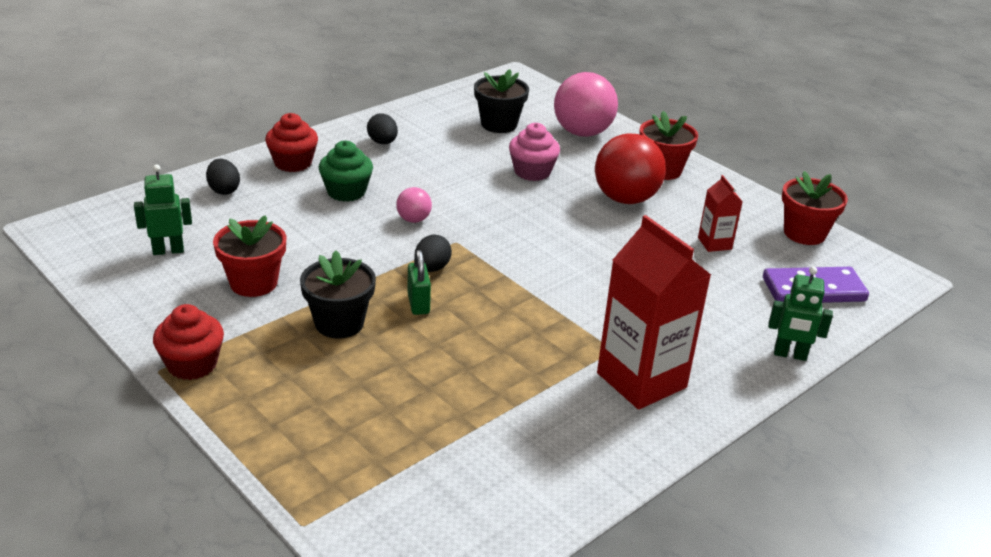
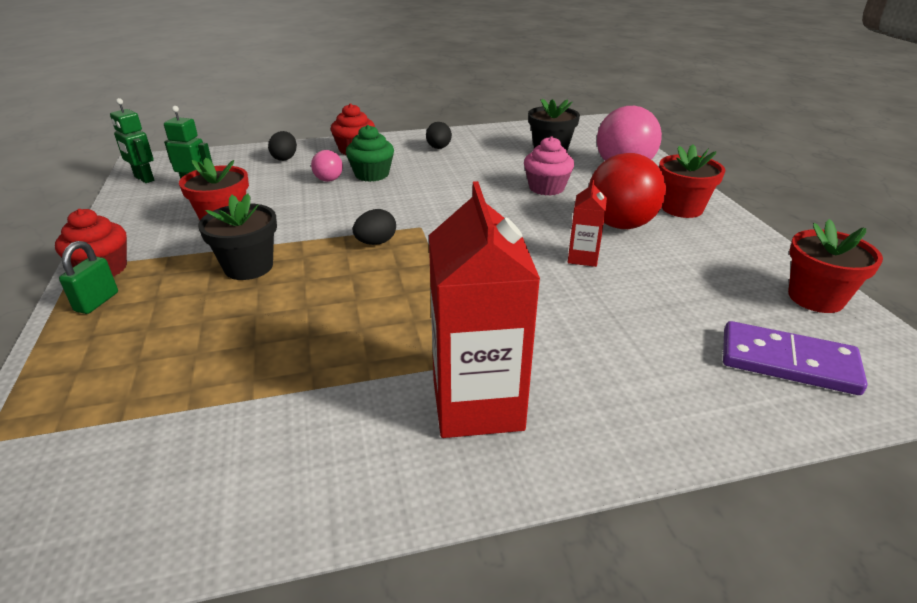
camera: 30 degrees right, 0 degrees up
(413, 219) = (403, 203): pink ball -> pink ball (329, 180)
(418, 304) = (331, 268): green padlock -> green padlock (97, 302)
(714, 243) = (689, 284): red carton -> red carton (583, 258)
(790, 355) = (698, 433): green robot -> green robot (144, 179)

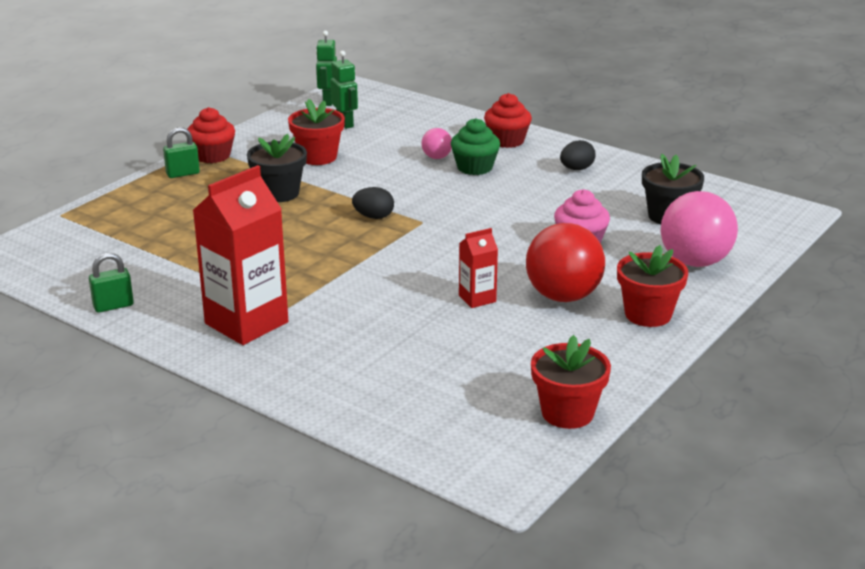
camera: 50 degrees right, 5 degrees down
(285, 158) = (443, 125): black egg -> none
(294, 504) = (113, 306): none -> green padlock
(788, 362) = (444, 418): purple domino -> none

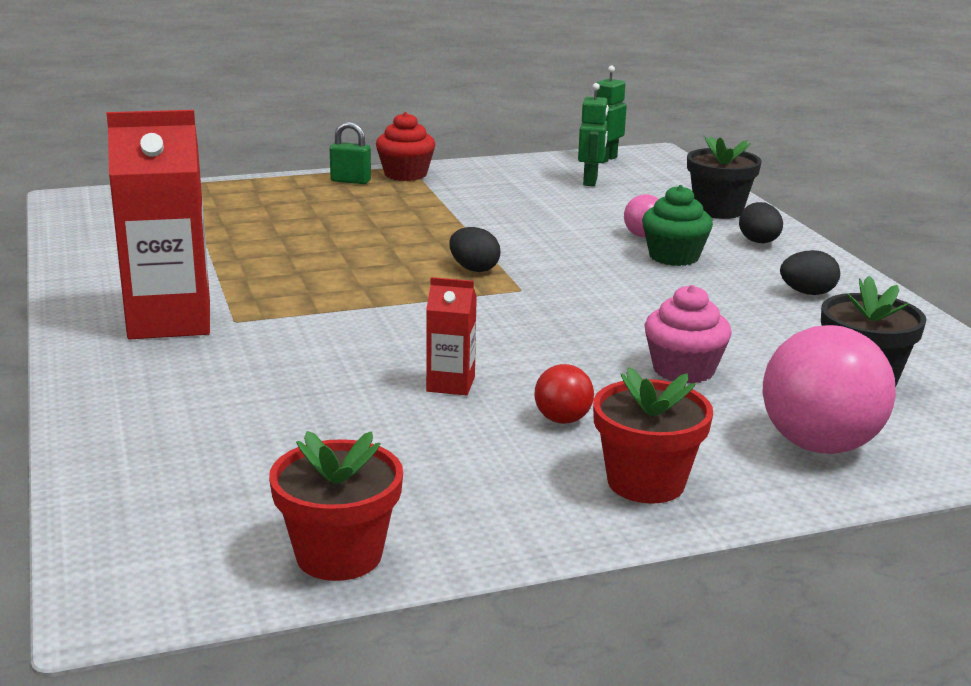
camera: 35 degrees right, 5 degrees down
(113, 306) = (86, 266): green padlock -> none
(279, 193) = (413, 221): black flower pot -> black flower pot (718, 210)
(318, 157) = (509, 202): red flower pot -> none
(507, 141) = (759, 242): red cupcake -> black egg
(563, 296) = (562, 420): red ball -> red ball, size x0.48

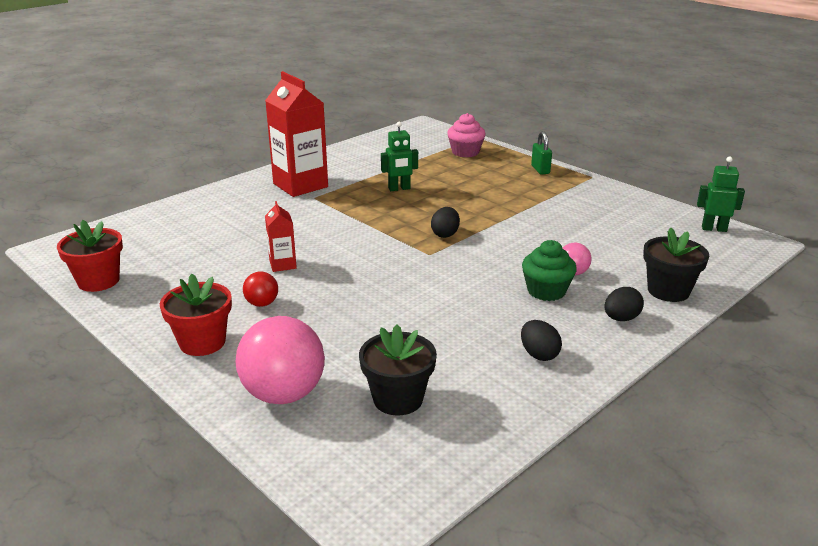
camera: 65 degrees right, 5 degrees up
(405, 174) = (575, 179): red cupcake -> none
(590, 181) = (655, 234): green robot -> green robot (399, 189)
(683, 370) = (357, 328): pink cupcake -> pink cupcake (465, 152)

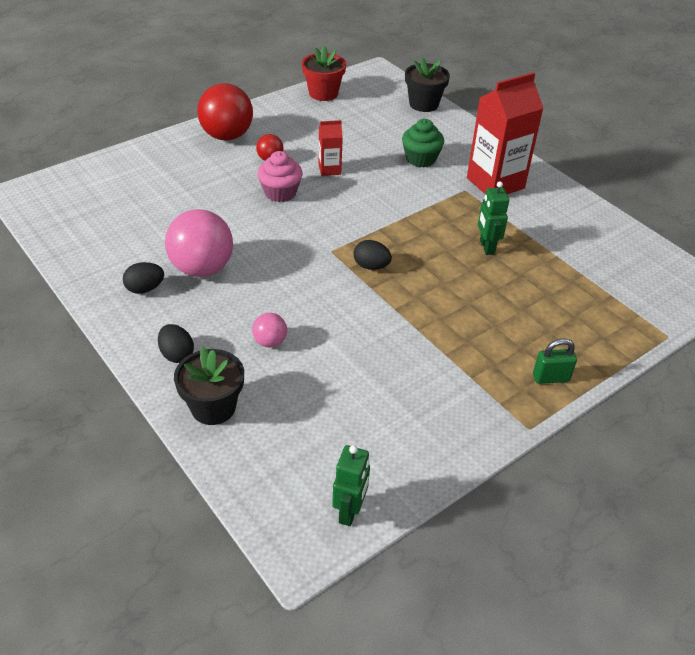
camera: 95 degrees right, 15 degrees up
(202, 342) = (227, 136): red flower pot -> red ball
(284, 394) = (153, 166): pink ball -> pink ball (202, 268)
(398, 399) = (125, 212): black flower pot -> black flower pot (423, 104)
(465, 152) = (607, 315): pink cupcake -> pink cupcake (280, 192)
(546, 291) = (241, 315): green cupcake -> green cupcake (420, 159)

